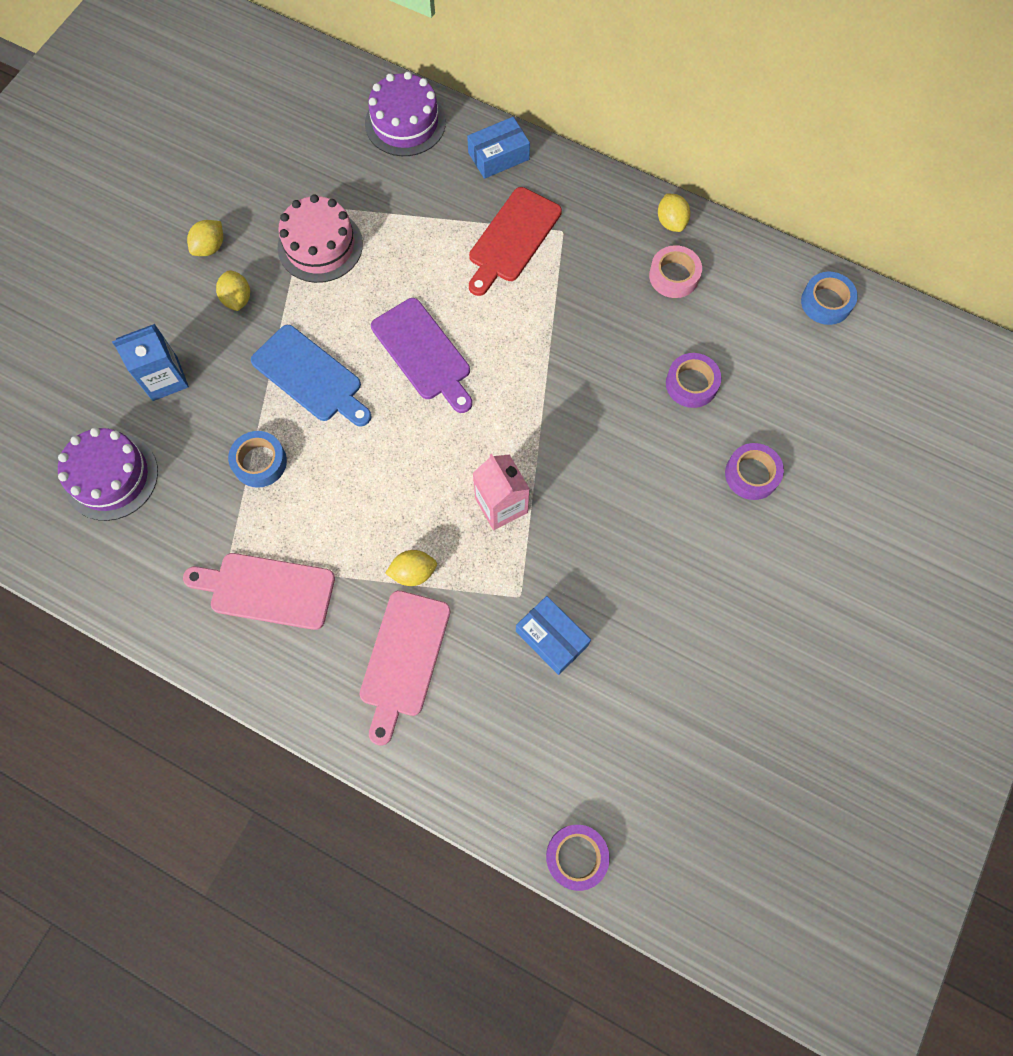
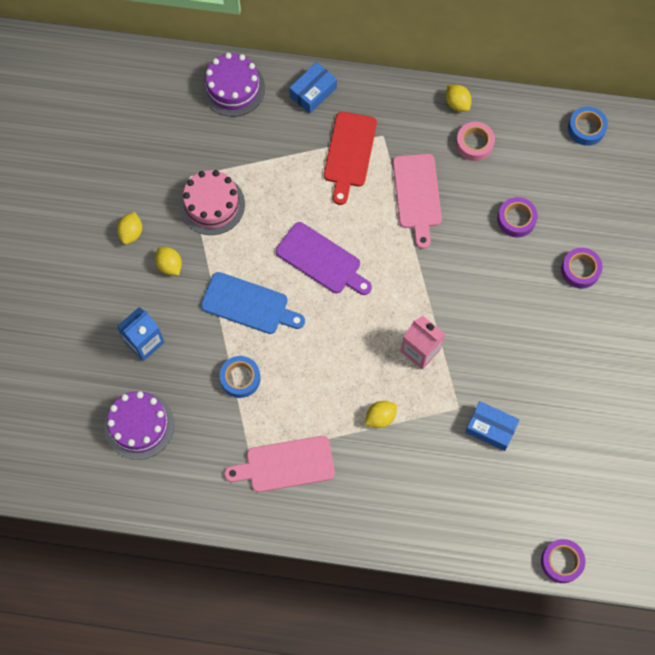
camera: 20 degrees left, 0 degrees up
(403, 659) = (398, 477): pink cutting board -> pink cutting board (417, 195)

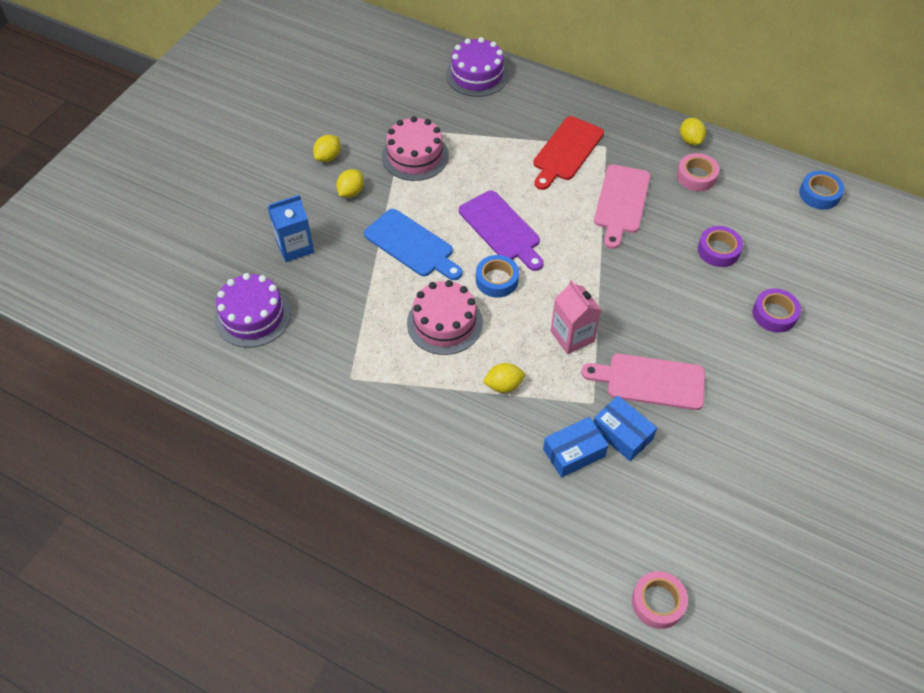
camera: 20 degrees right, 15 degrees down
(170, 265) = (351, 192): yellow lemon -> yellow lemon turned 45 degrees clockwise
(240, 378) = (373, 305): blue tape -> blue tape (497, 280)
(285, 464) = (383, 398): pink cutting board -> pink cutting board (650, 381)
(308, 374) = (444, 323): none -> pink cake
(313, 92) = (551, 96): blue box -> blue box (574, 452)
(561, 562) = (658, 602): purple tape -> pink tape

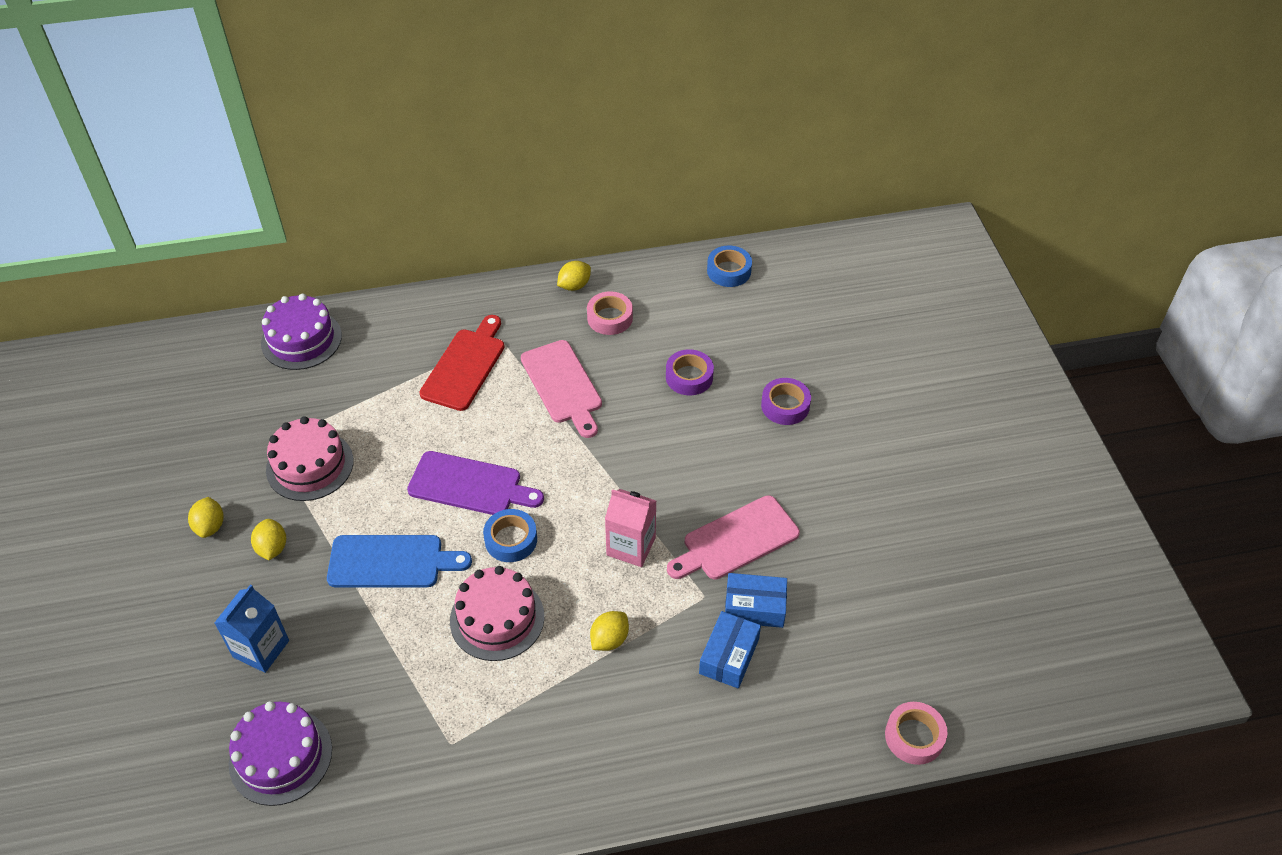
camera: 40 degrees left, 5 degrees down
(566, 151) = (465, 366): red cutting board -> red cutting board turned 150 degrees counterclockwise
(690, 140) = (574, 286): yellow lemon -> yellow lemon turned 75 degrees counterclockwise

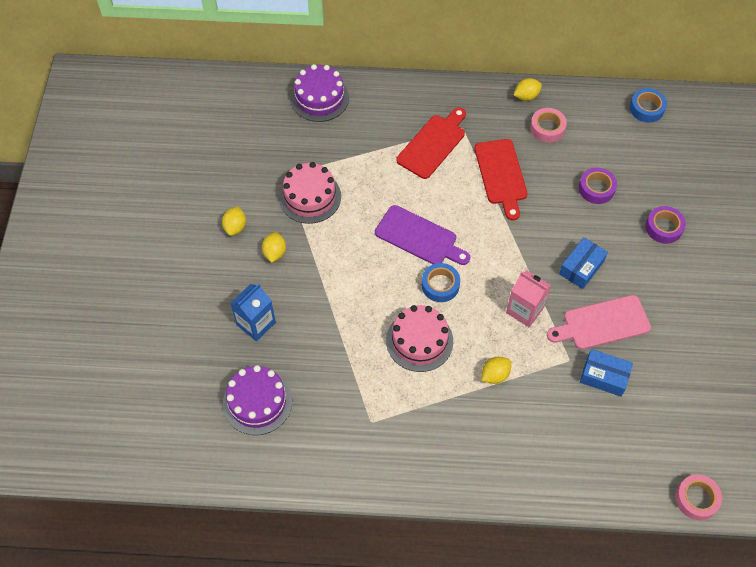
camera: 15 degrees right, 10 degrees up
(391, 562) = (354, 282): blue cutting board -> none
(563, 385) = (501, 175): pink cutting board -> red cutting board
(729, 656) = (577, 408): blue box -> blue box (581, 267)

